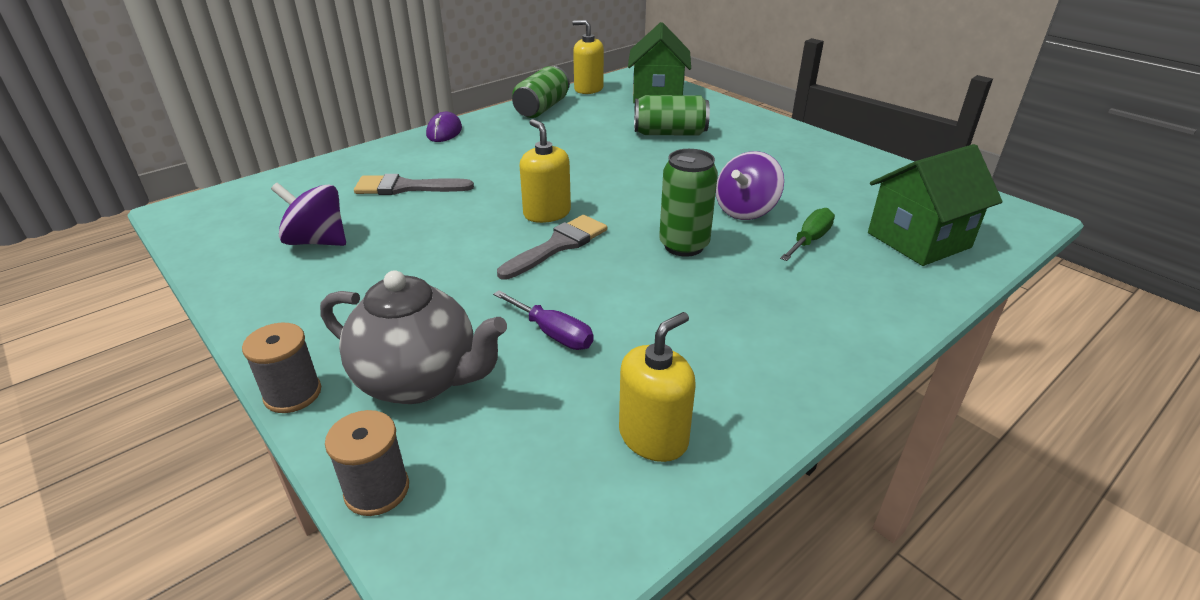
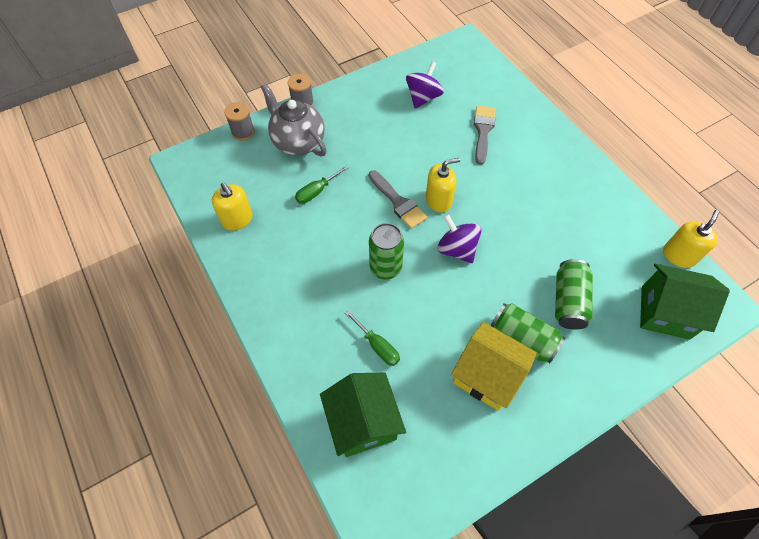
camera: 100 degrees right, 25 degrees up
(419, 380) = (298, 142): grey teapot -> grey teapot turned 105 degrees clockwise
(444, 132) = (573, 149): purple mouse -> none
(542, 108) = (625, 214): green can -> green can (522, 339)
(553, 333) = (316, 191): purple screwdriver -> green screwdriver
(745, 210) = (424, 318): purple spinning top -> purple spinning top (456, 249)
(791, 170) = (487, 376): none -> yellow house

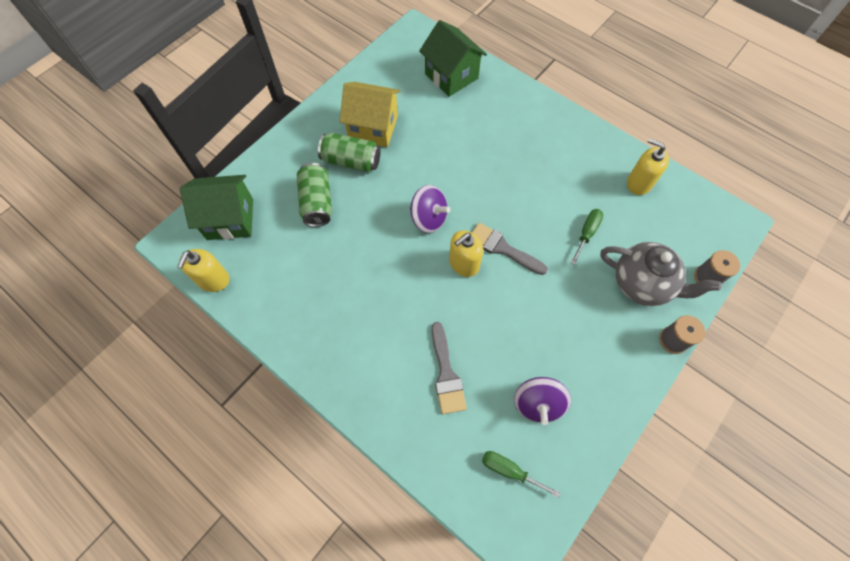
camera: 160 degrees right, 5 degrees up
(377, 346) = (463, 123): green screwdriver -> green screwdriver (509, 470)
(385, 268) = (485, 182): green can -> none

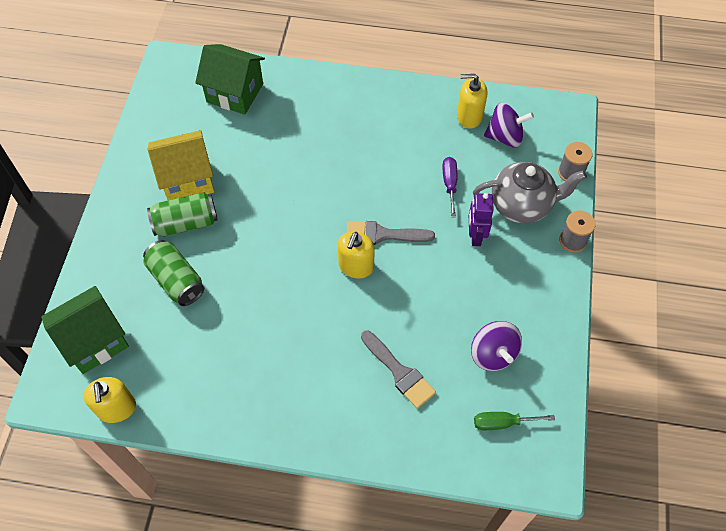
camera: 30 degrees left, 5 degrees down
(428, 218) = (297, 241): purple spinning top -> purple spinning top (505, 137)
(583, 290) = (475, 236): none -> purple robot
(586, 233) = (449, 184): green screwdriver -> purple screwdriver

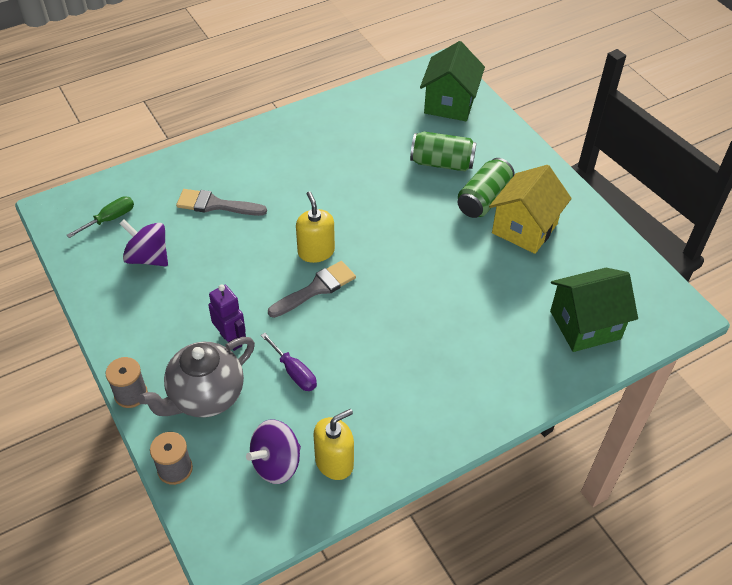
camera: 140 degrees right, 10 degrees down
(117, 408) = (390, 84): yellow soap dispenser -> none

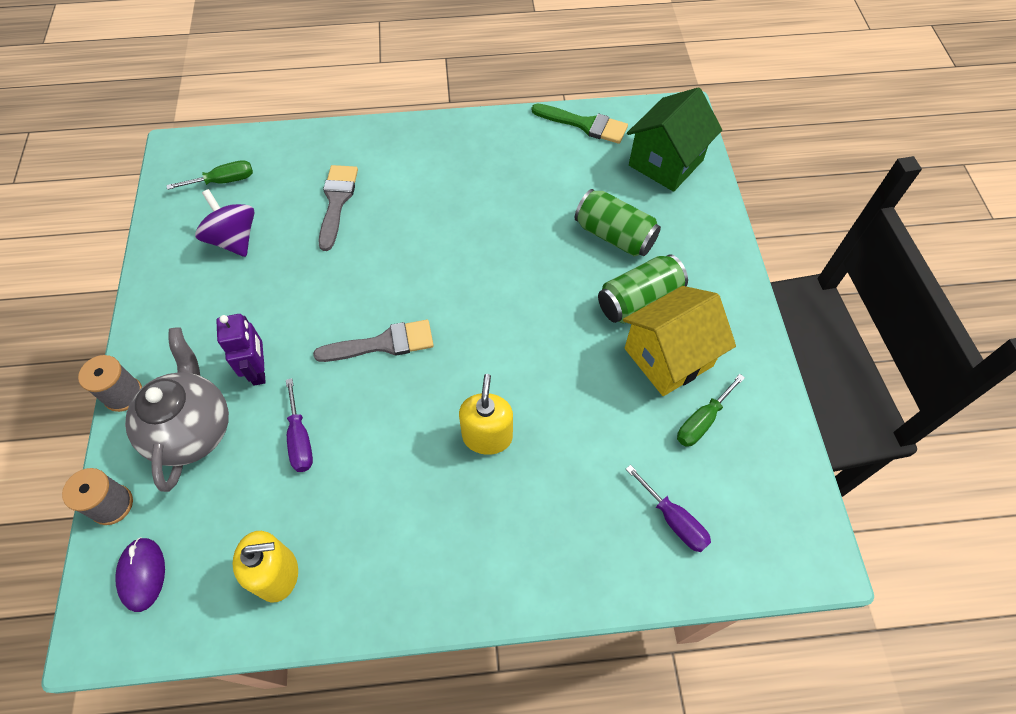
camera: 25 degrees right, 10 degrees up
(205, 396) = (193, 430): grey teapot -> grey teapot turned 105 degrees clockwise
(215, 205) = (337, 201): grey brush -> grey brush turned 60 degrees clockwise
(231, 503) = (142, 574): none -> purple mouse
(276, 463) = (216, 547): purple spinning top -> none
(316, 251) = (409, 297): yellow soap dispenser -> yellow soap dispenser (487, 436)
(375, 94) = (585, 124): none -> green brush
(569, 260) = (702, 421): none -> green screwdriver
(585, 325) = (673, 520): green house -> purple screwdriver

